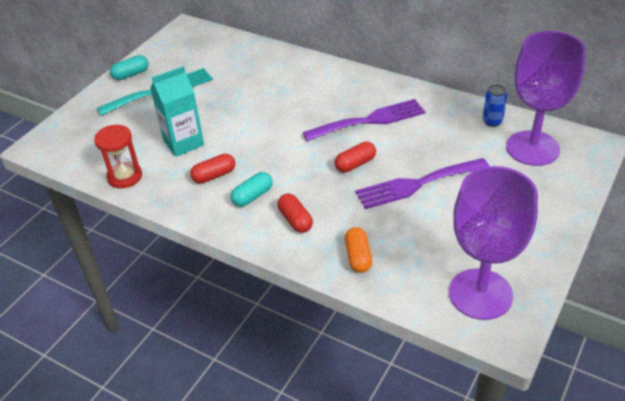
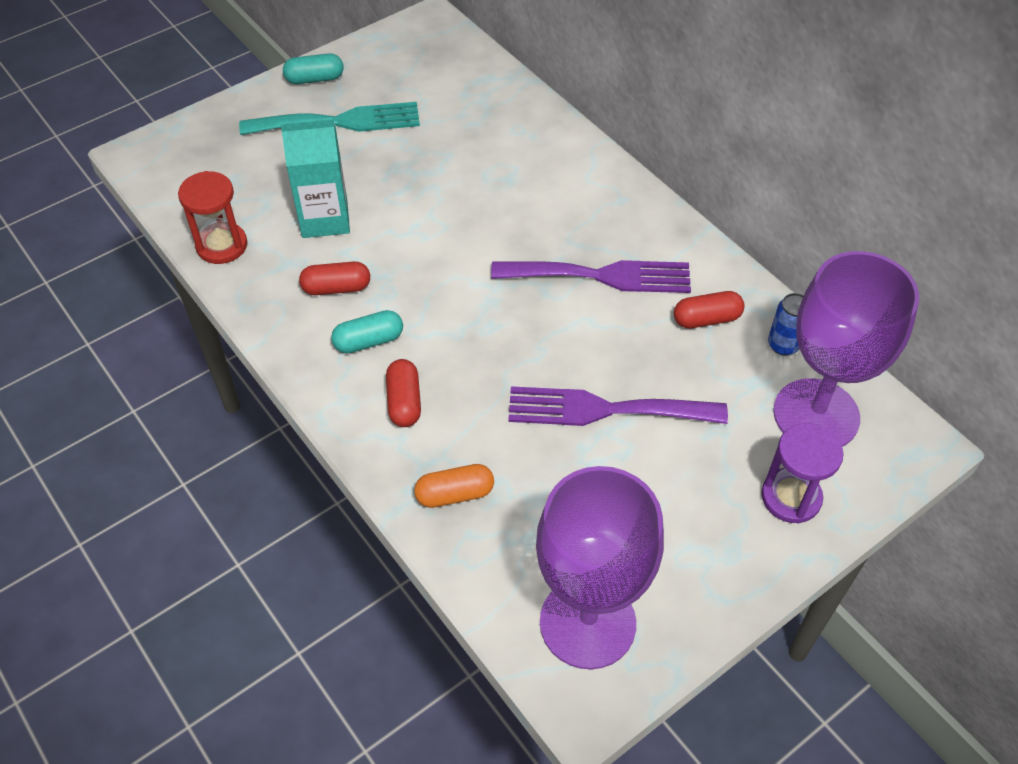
camera: 20 degrees right, 10 degrees up
(355, 164) = (538, 342): red capsule -> red capsule (706, 319)
(358, 257) = (455, 494): orange capsule -> orange capsule turned 60 degrees clockwise
(547, 191) = (791, 497): none -> purple hourglass

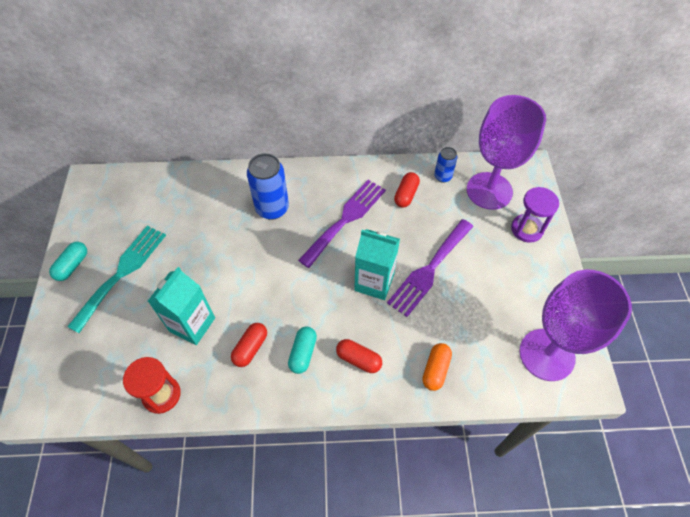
camera: 55 degrees left, 5 degrees up
(531, 358) = (374, 282): none -> turquoise carton
(547, 195) = (272, 208): none -> blue can

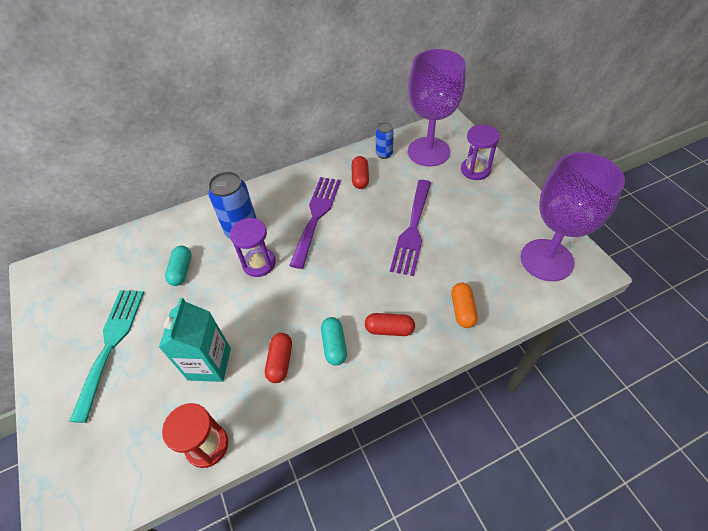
camera: 20 degrees left, 5 degrees down
(72, 266) = (51, 358): turquoise capsule -> turquoise capsule (181, 271)
(273, 247) = (259, 263): none -> purple hourglass
(374, 282) = (369, 258): turquoise carton -> none

